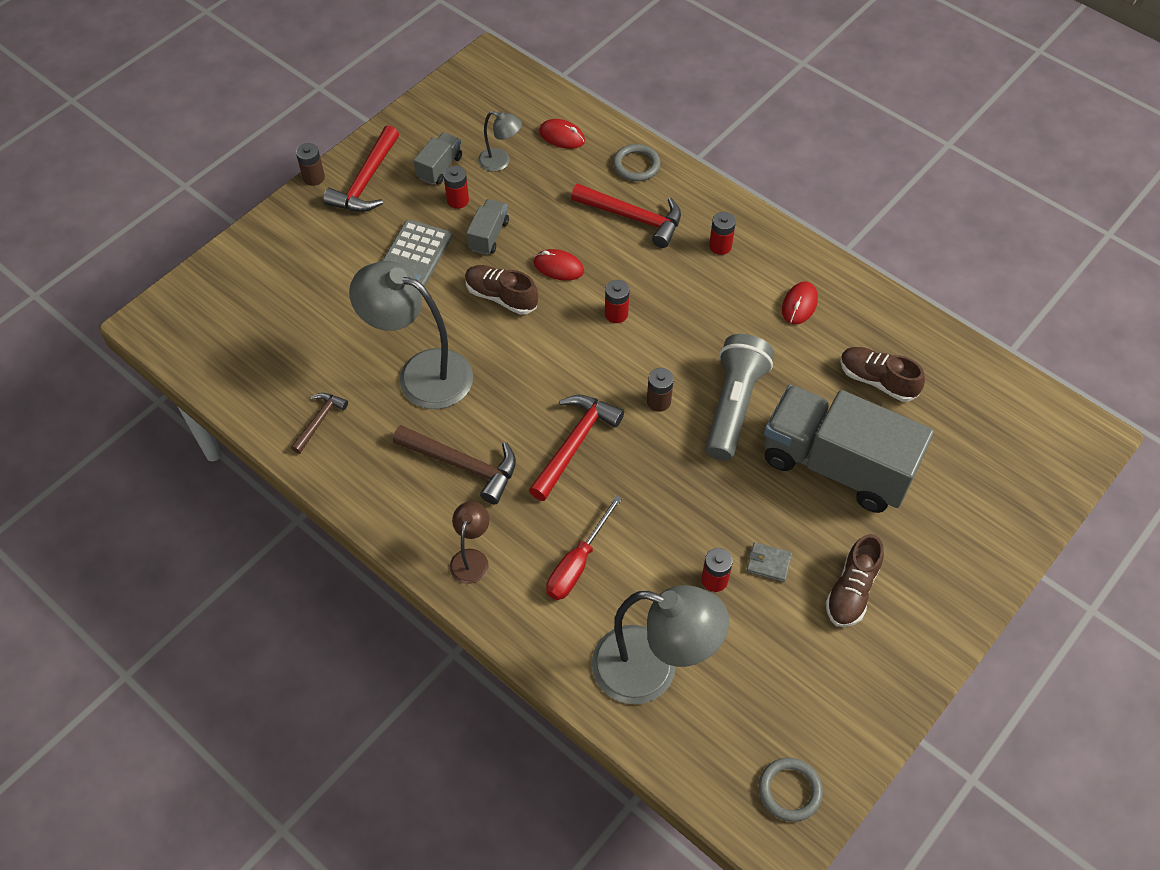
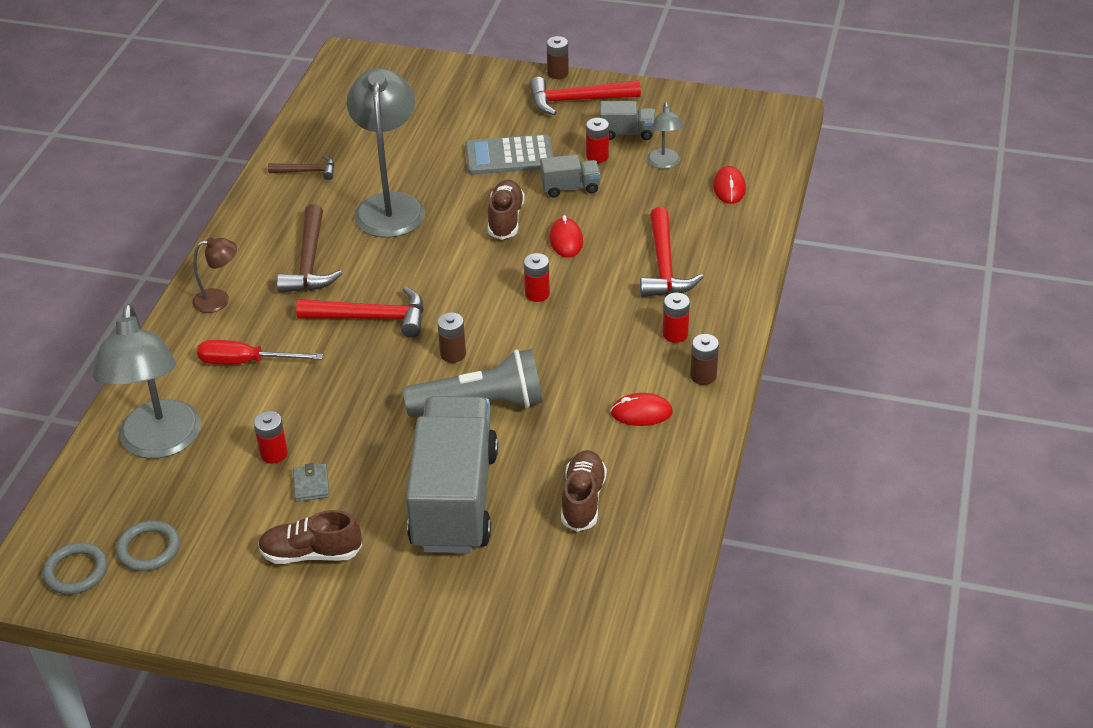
camera: 65 degrees right, 15 degrees down
(636, 165) = (734, 245): grey ring -> grey ring (149, 549)
(778, 250) = (703, 376): none -> brown battery

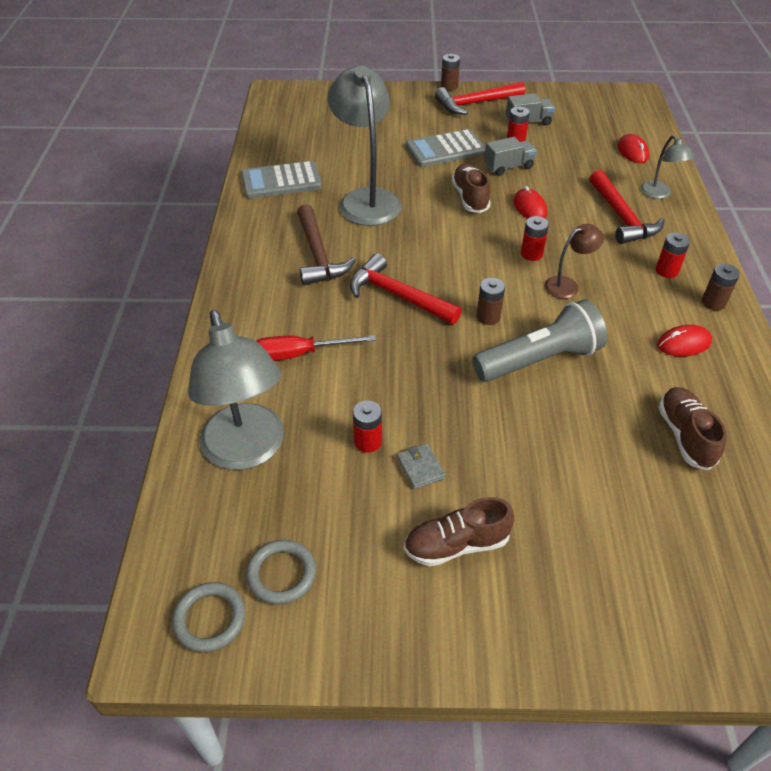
camera: 15 degrees left, 5 degrees up
(219, 300) = (249, 300): brown lamp -> brown lamp (567, 285)
(307, 171) = (281, 181): brown hammer -> grey calculator
(371, 318) = (398, 296): red hammer -> red hammer turned 135 degrees counterclockwise
(454, 499) = (567, 458): grey truck -> none
(664, 163) = (571, 140): grey lamp -> grey lamp (659, 194)

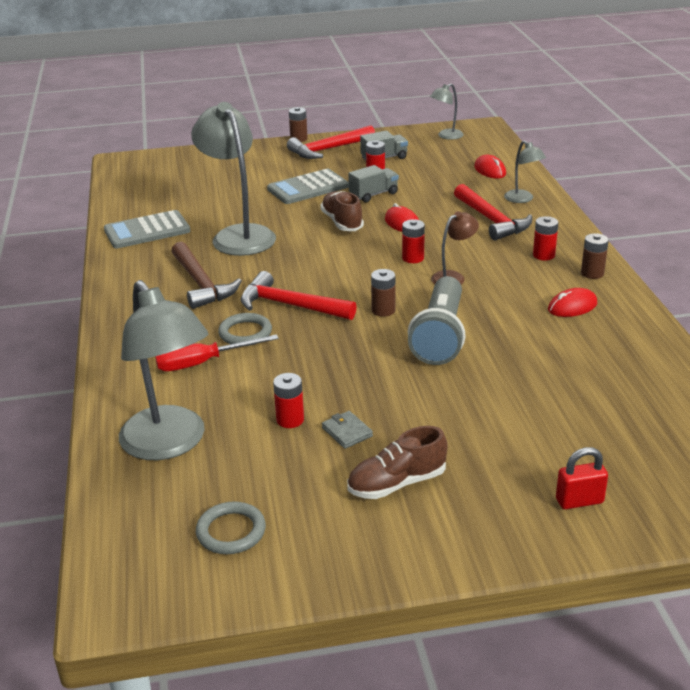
camera: 10 degrees left, 15 degrees down
(210, 619) = (167, 576): grey ring -> grey ring (245, 333)
(539, 360) = (440, 336): grey flashlight -> grey flashlight turned 135 degrees clockwise
(596, 102) = (446, 136): none -> grey lamp
(640, 605) = (579, 501): none -> red padlock
(685, 436) = (590, 373): brown shoe -> none

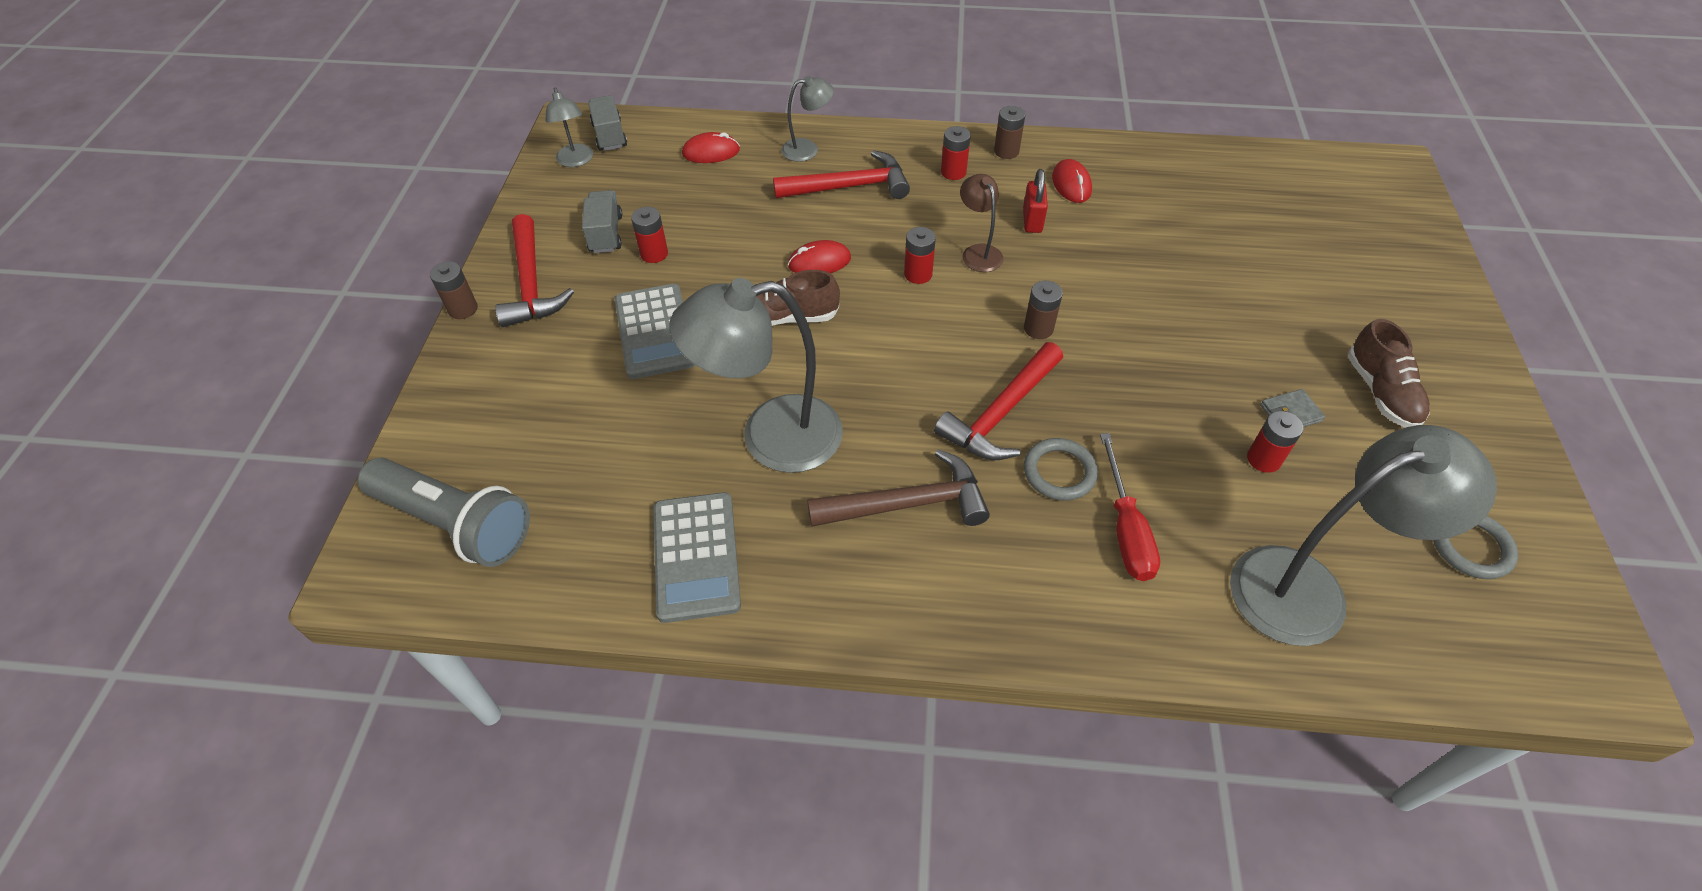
camera: 75 degrees left, 20 degrees up
(373, 194) = (719, 269): grey truck -> grey truck (609, 135)
(440, 336) = (1108, 294): grey flashlight -> grey flashlight (455, 523)
(579, 501) = (1401, 276): red padlock -> red padlock (1032, 221)

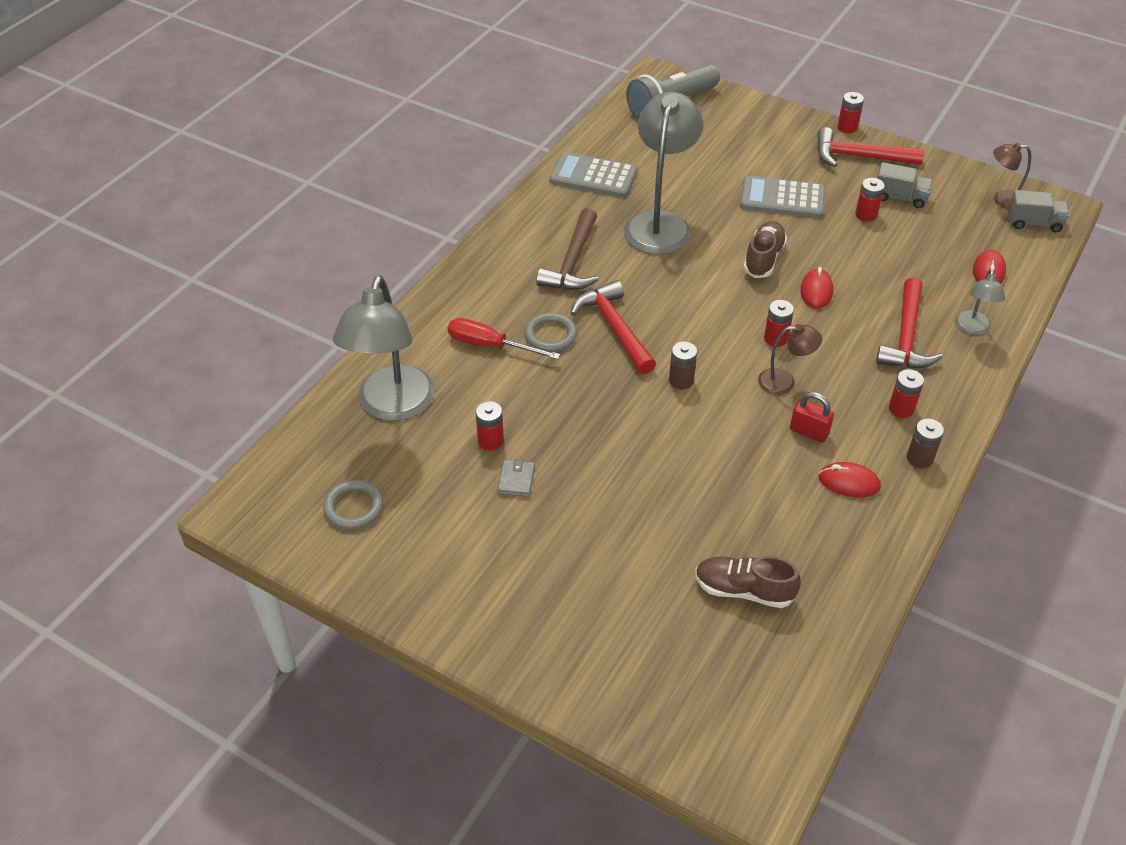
camera: 115 degrees right, 5 degrees down
(463, 309) = (847, 127): brown battery -> red battery
(576, 161) = (1002, 200): grey lamp -> brown lamp
(1381, 392) = (497, 549): brown shoe -> brown shoe (743, 590)

